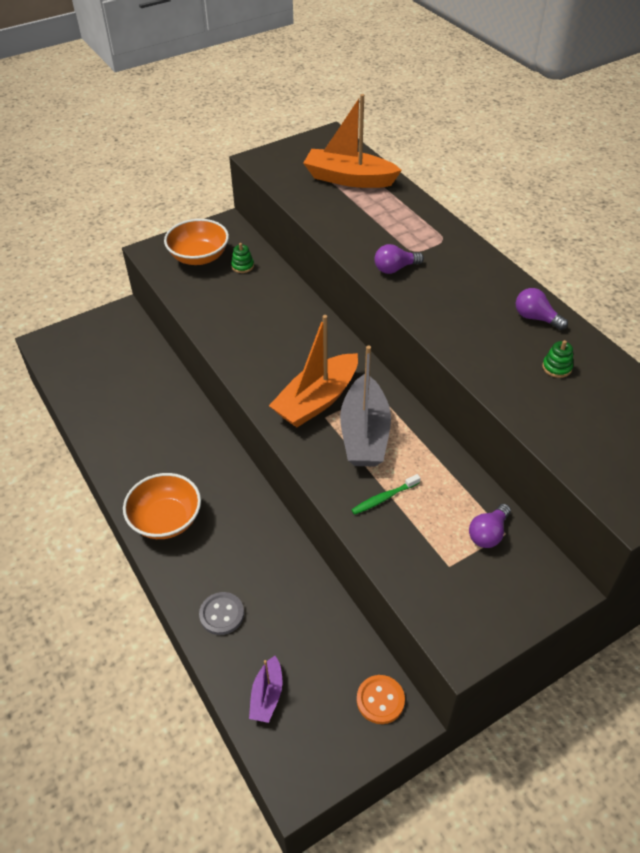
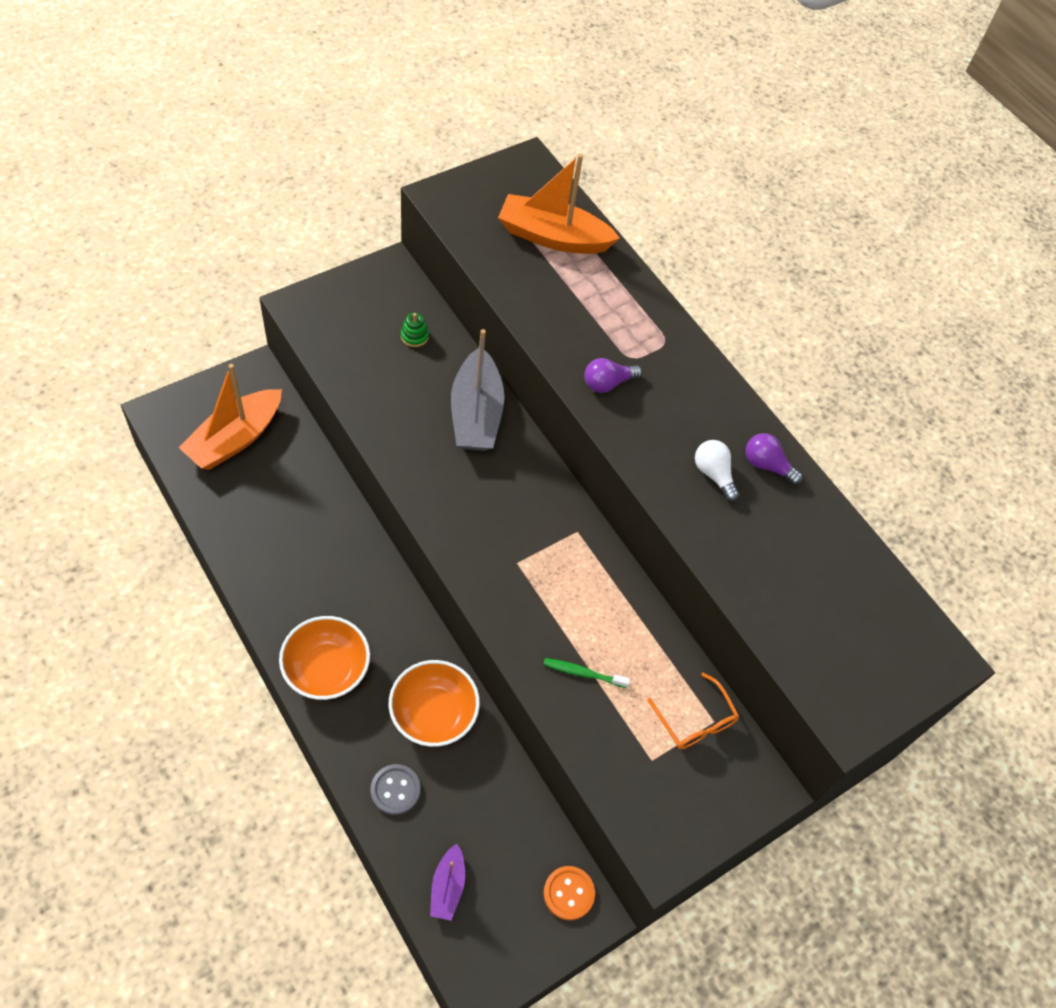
camera: 10 degrees left, 10 degrees up
(199, 257) = (359, 318): orange bowl -> orange bowl (433, 713)
(317, 400) = (507, 539): orange boat -> orange boat (235, 438)
(364, 433) = (562, 587): grey boat -> grey boat (476, 413)
(384, 498) = (583, 673): green toothbrush -> green toothbrush turned 45 degrees clockwise
(488, 533) = (695, 721): purple light bulb -> orange glasses
(489, 326) = (713, 474): none -> white light bulb
(557, 367) = (785, 536): green stacking toy -> none

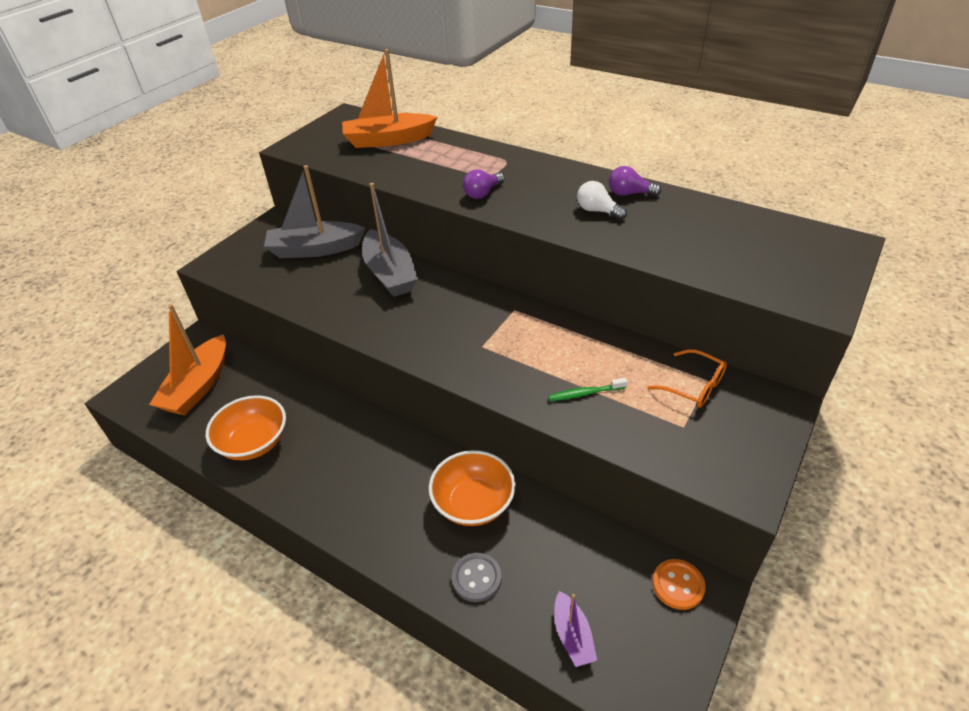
camera: 15 degrees left, 15 degrees down
(326, 669) = (361, 512): orange bowl -> orange bowl (254, 442)
(414, 336) = (315, 249): green stacking toy -> grey boat

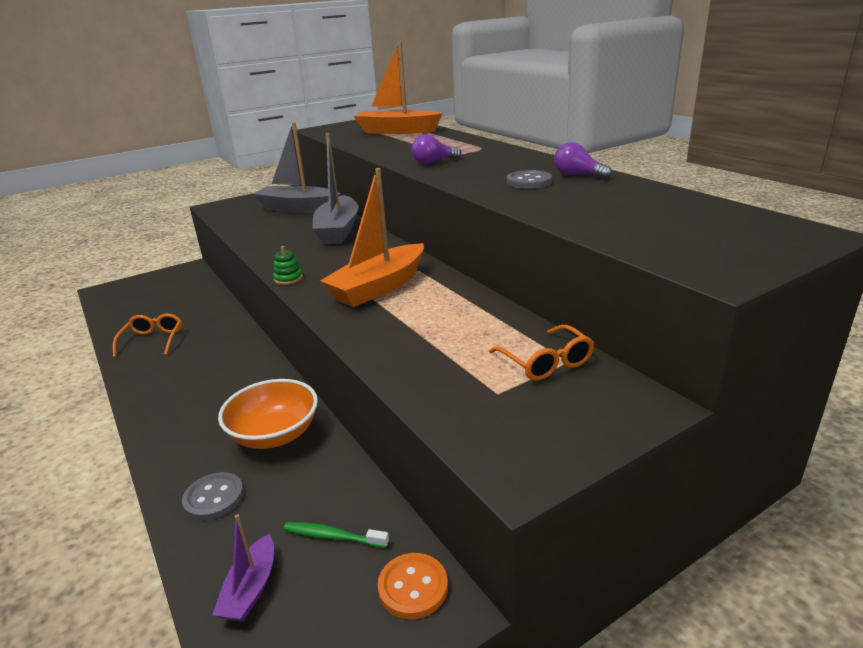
camera: 25 degrees right, 15 degrees down
(198, 386) = (157, 296): orange boat -> orange boat (379, 287)
(254, 442) = (153, 340): orange bowl -> orange glasses
(403, 352) = (288, 279): none -> green stacking toy
(585, 393) = (418, 341): green toothbrush -> green toothbrush (333, 536)
(597, 211) = (529, 182): white light bulb -> grey button

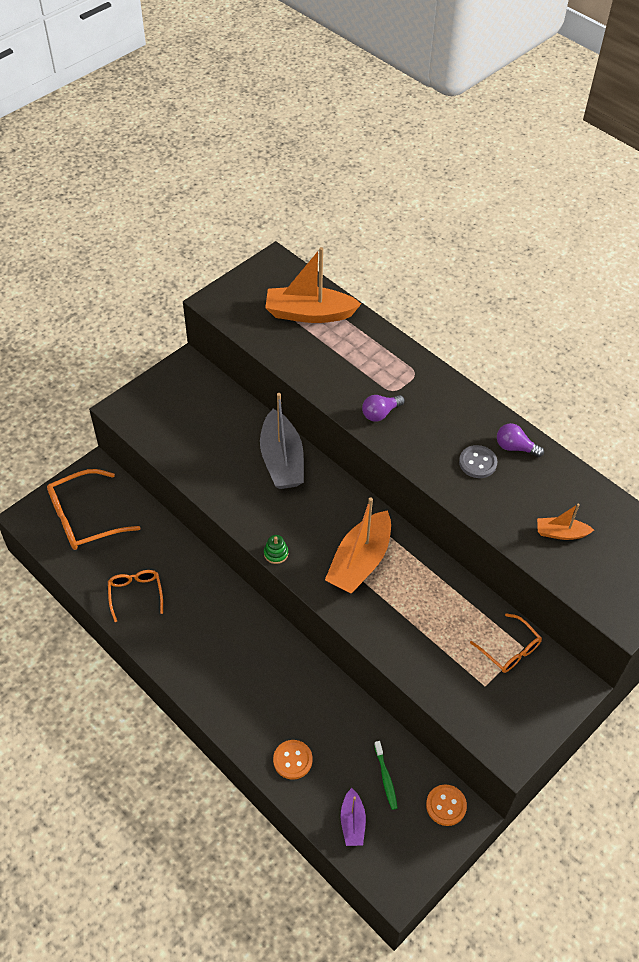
camera: 15 degrees left, 25 degrees up
(151, 293) = (84, 518): none -> orange glasses
(214, 498) = (292, 760): grey button -> orange button
(275, 434) = (306, 696): orange bowl -> none
(298, 209) = (218, 412): grey boat -> none
(333, 536) = (385, 778): green toothbrush -> green toothbrush turned 105 degrees counterclockwise
(625, 217) = (561, 533): none -> orange boat

